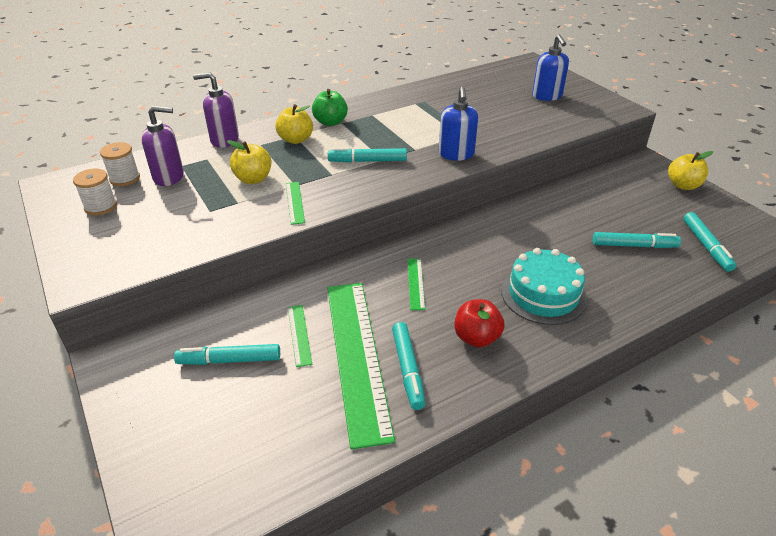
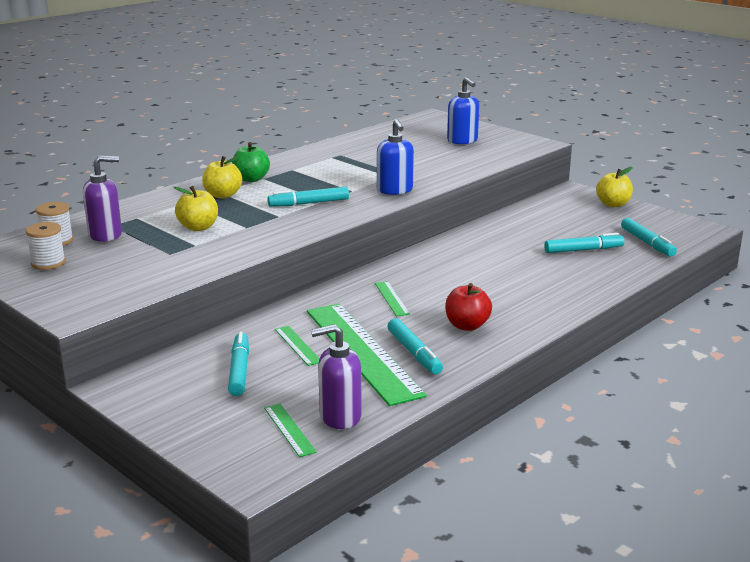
camera: 15 degrees left, 15 degrees down
(224, 140) = (145, 202): purple soap dispenser -> purple soap dispenser (339, 416)
(229, 360) = (239, 370): turquoise marker -> turquoise marker turned 105 degrees clockwise
(295, 202) = (254, 239): green ruler -> green ruler (289, 429)
(543, 294) = (515, 291): turquoise cake -> none

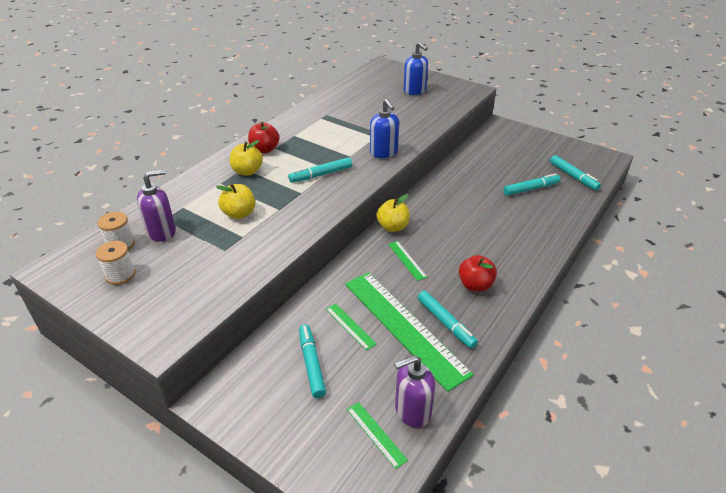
camera: 10 degrees left, 15 degrees up
(251, 179) = (264, 149): green apple -> red apple
(613, 204) = (533, 137): yellow apple -> yellow apple (393, 227)

